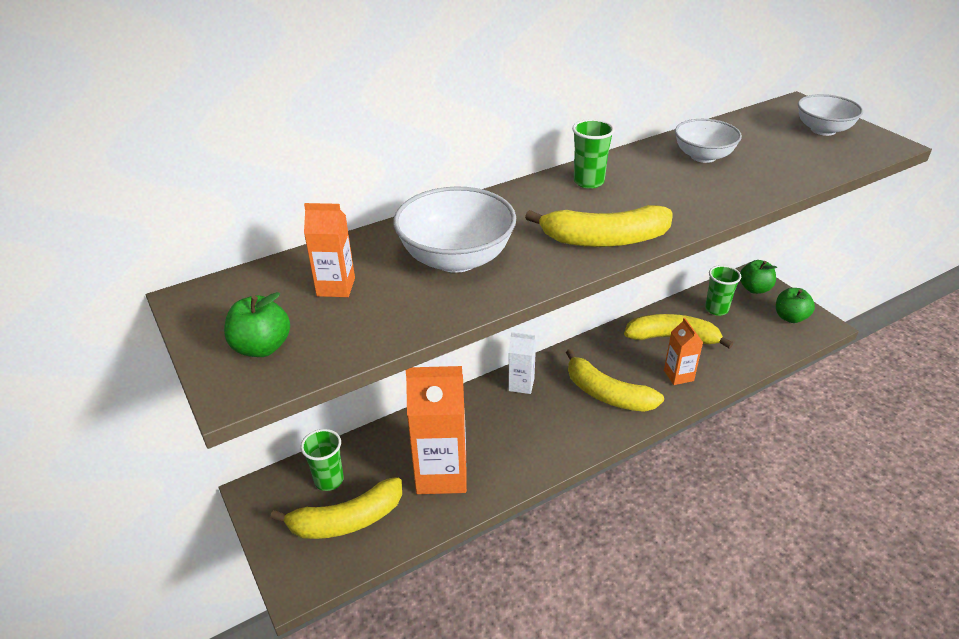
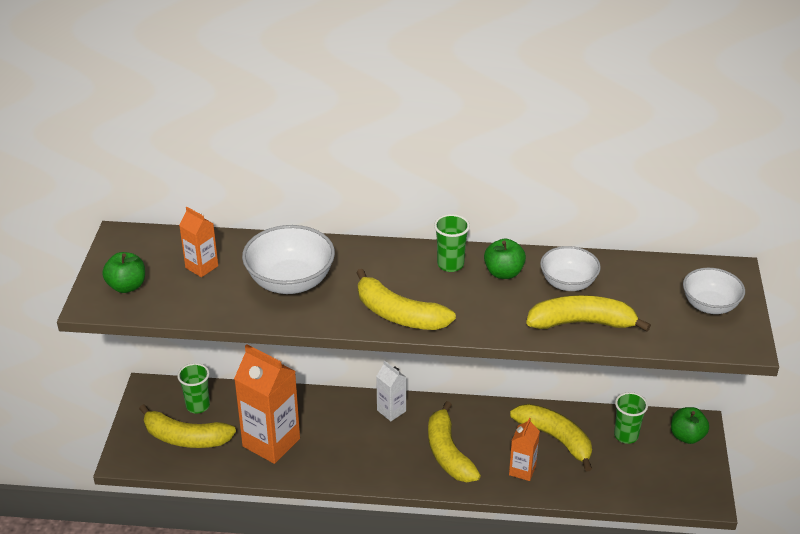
camera: 35 degrees right, 0 degrees up
(760, 179) = (582, 323): none -> yellow banana
(790, 317) = (686, 477): green apple -> green apple (503, 273)

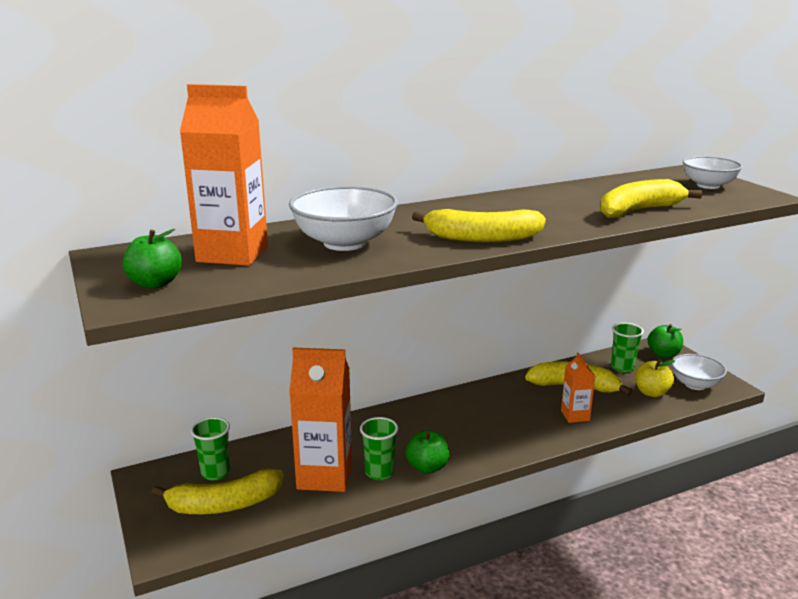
camera: 30 degrees left, 15 degrees down
(201, 267) = (232, 254): orange carton -> orange carton, size x1.93
(391, 411) = (418, 412): white carton -> none
(448, 453) = (500, 425): yellow banana -> none
(450, 264) = (480, 206): green cup -> green cup (379, 472)
(503, 273) = (531, 201): green apple -> green apple (427, 467)
(568, 283) = (590, 196): white bowl -> white bowl (695, 384)
(621, 475) = (651, 392): none -> yellow apple

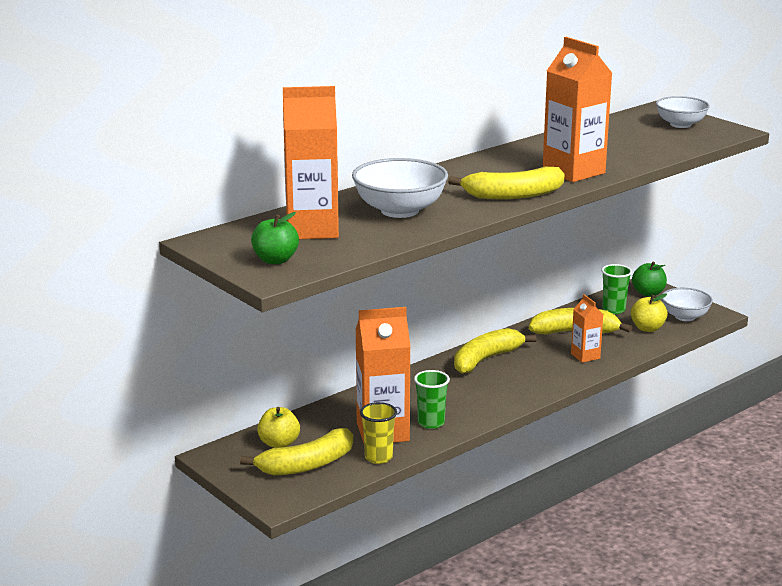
camera: 15 degrees left, 0 degrees up
(215, 472) = (279, 443): green cup -> yellow apple
(302, 508) = (378, 457): none -> yellow cup
(427, 467) = (472, 413): green apple -> none
(565, 220) = (573, 172): none -> orange carton
(639, 210) = (630, 156): yellow banana -> yellow banana (486, 359)

